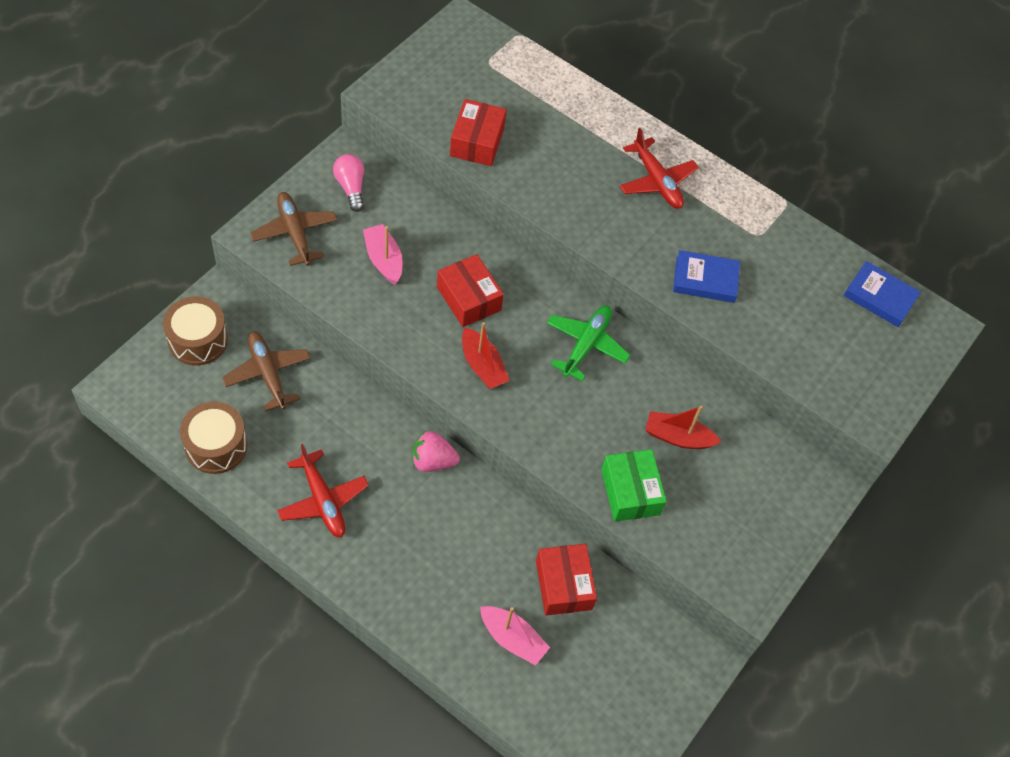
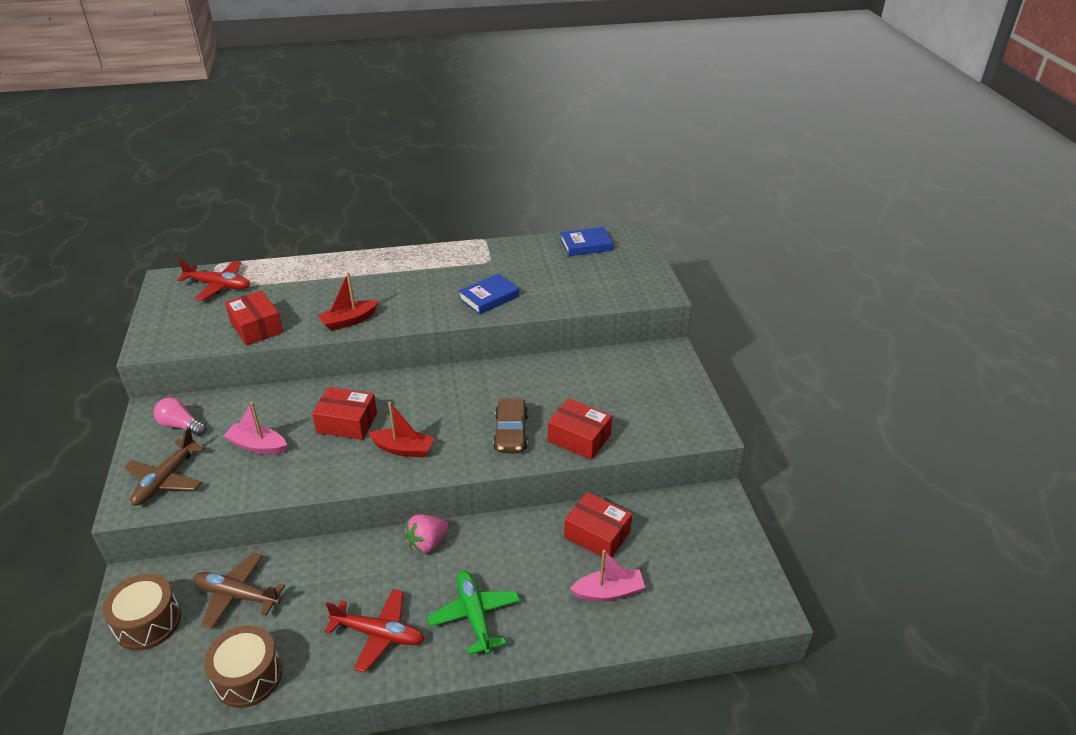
camera: 40 degrees left, 20 degrees down
(295, 233) = (166, 480): brown plane -> brown plane turned 90 degrees counterclockwise
(582, 431) = (511, 432): none -> brown car
(586, 345) = (454, 390): green plane -> green plane (474, 615)
(630, 492) = (579, 438): green box -> red box
(656, 181) = (399, 275): red plane -> red plane (219, 286)
(677, 437) = (566, 392): red boat -> red boat (349, 321)

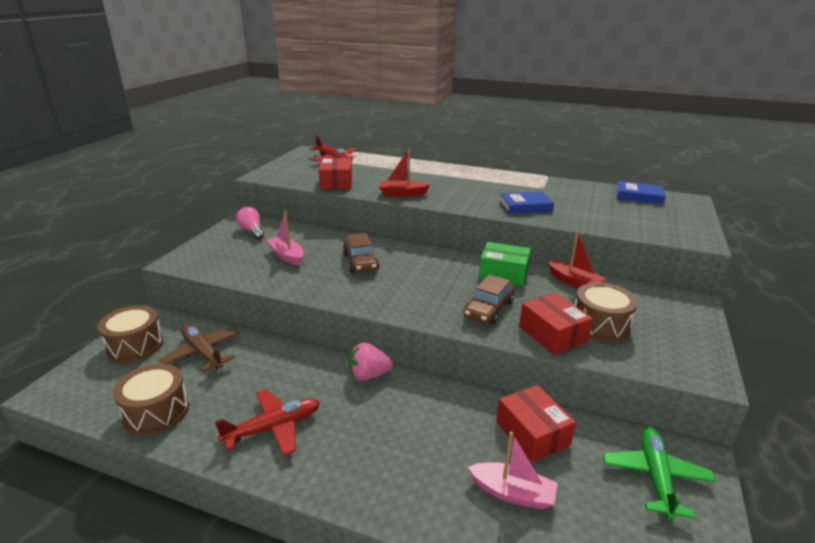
camera: 30 degrees right, 10 degrees down
(166, 480) = (212, 256): brown plane -> none
(347, 423) = (360, 262): red box -> brown car
(379, 634) = (274, 427): red plane -> red plane turned 75 degrees counterclockwise
(403, 449) = (388, 291): red boat -> red boat (574, 282)
(474, 615) = (364, 451): green plane -> green plane (655, 476)
(499, 383) = (503, 274): none -> green box
(612, 412) = (600, 325): none -> brown drum

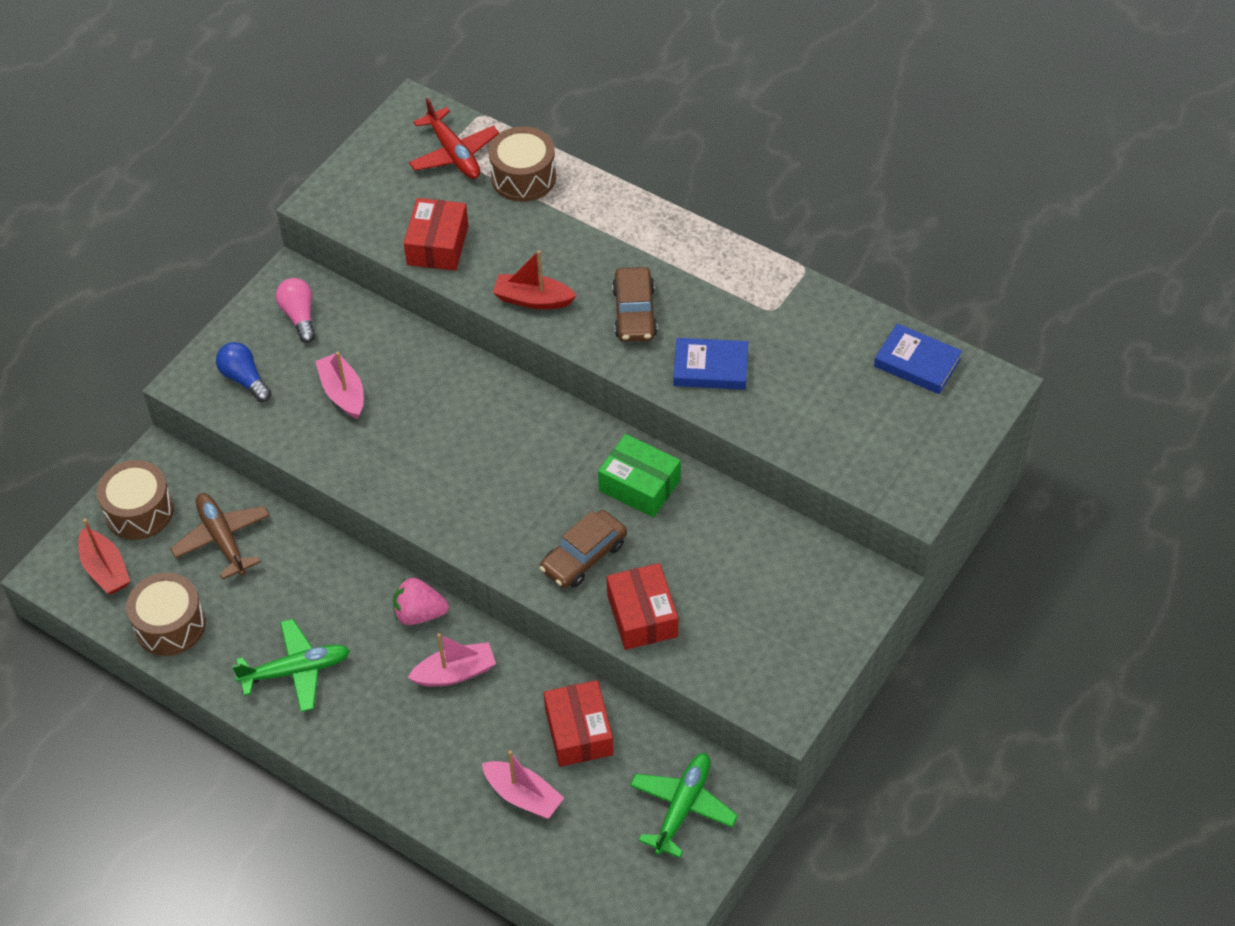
camera: 15 degrees right, 25 degrees up
(217, 257) = (244, 379): none -> blue light bulb
(274, 427) = (296, 671): red plane -> green plane
(360, 262) = (444, 424): brown car -> brown car (634, 312)
(411, 408) = (455, 673): none -> pink boat
(574, 282) = (731, 521): red boat -> red boat (105, 569)
(600, 325) = (713, 611): brown drum -> brown drum (523, 177)

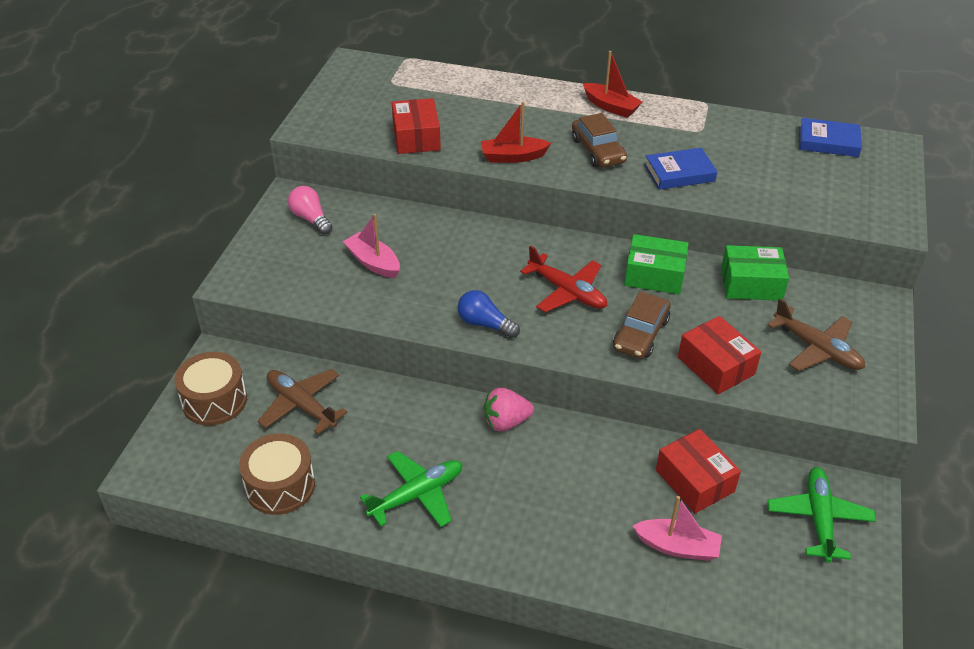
camera: 20 degrees left, 10 degrees down
(105, 569) = (199, 454): red boat -> red boat (611, 107)
(244, 379) = (282, 270): blue light bulb -> blue light bulb (484, 324)
(454, 154) = (398, 82): red plane -> red plane (567, 292)
(455, 673) = (561, 461): pink boat -> none
(523, 177) = (461, 87): brown drum -> none
(741, 524) = (751, 284): none -> green box
(764, 624) = (817, 349): none -> brown plane

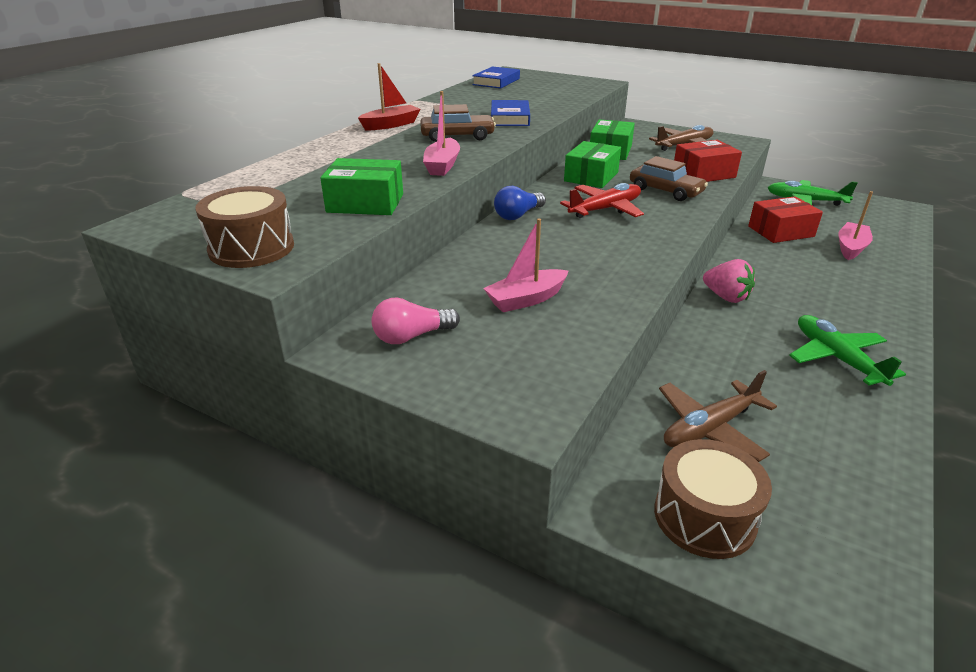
camera: 75 degrees left, 10 degrees down
(280, 486) = (855, 459): brown drum -> brown drum (251, 248)
(416, 137) = (365, 203): red box -> green box
(484, 324) = (647, 249): blue light bulb -> blue light bulb (518, 215)
(506, 422) = (726, 297): pink strawberry -> pink strawberry turned 45 degrees counterclockwise
(513, 157) = (442, 165): red boat -> pink boat

